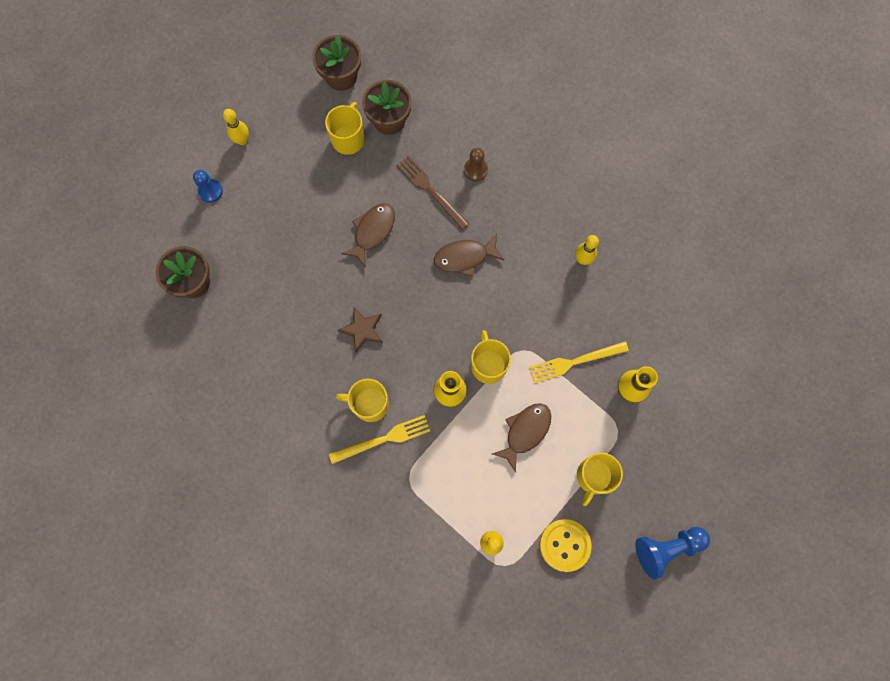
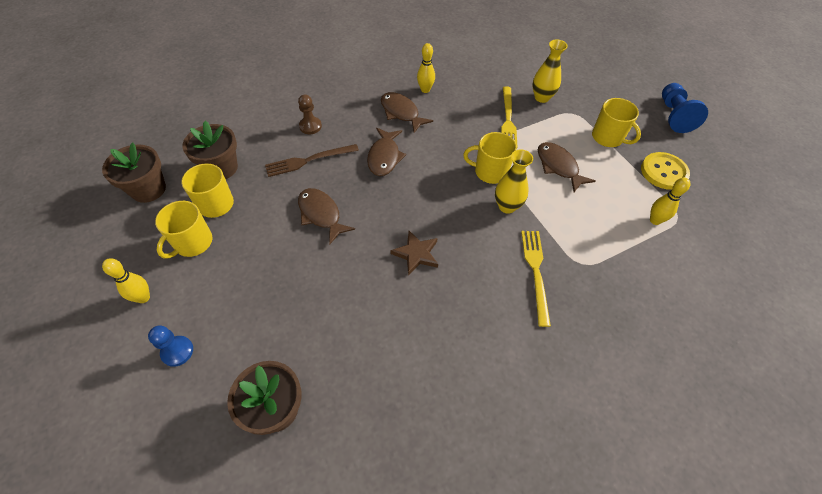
camera: 70 degrees left, 20 degrees down
(369, 404) = (495, 272): yellow mug -> yellow mug (193, 243)
(535, 248) = (401, 113): none -> brown fish

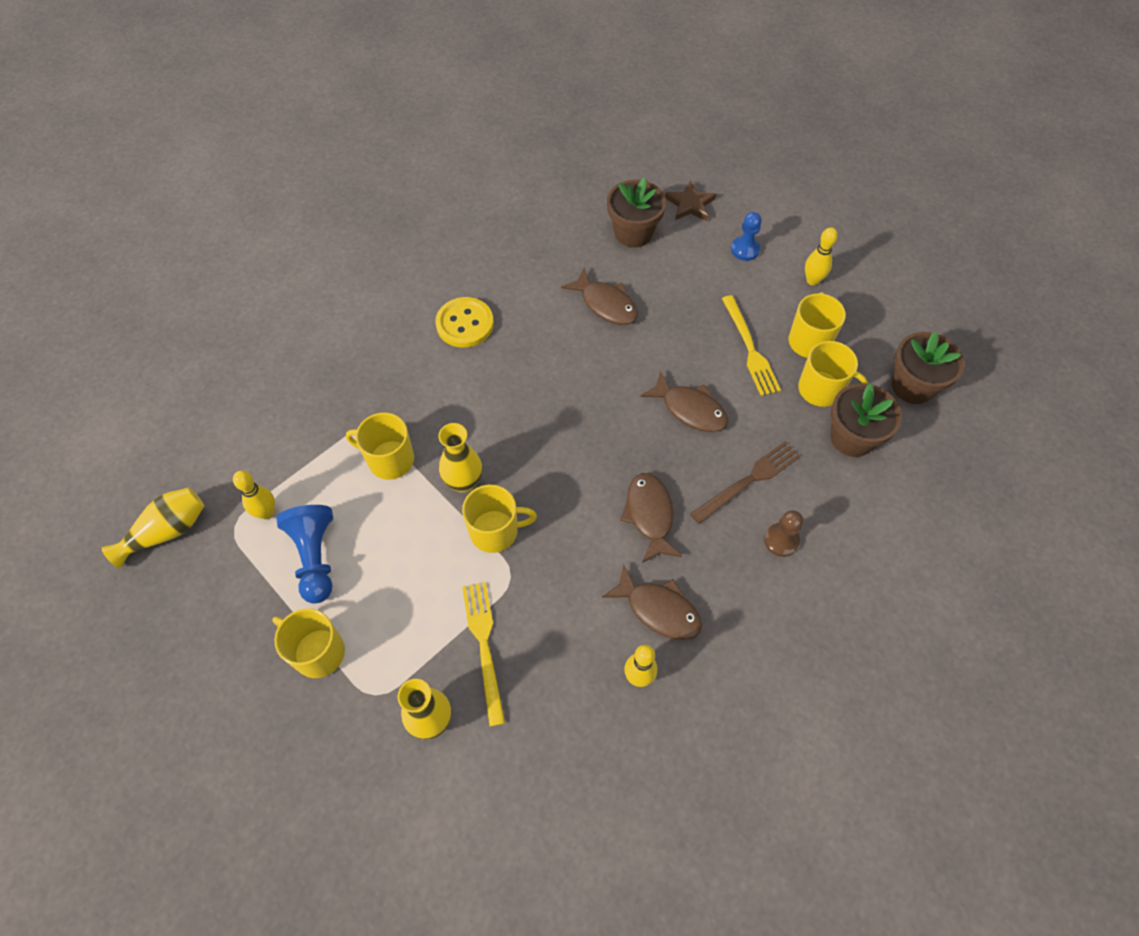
camera: 165 degrees right, 5 degrees up
(416, 254) = (560, 391): brown star -> brown star (690, 204)
(536, 272) = (419, 405): yellow fork -> yellow fork (749, 348)
(558, 166) = (397, 568): brown fish -> brown fish (606, 304)
(562, 235) = (389, 460): none -> yellow mug
(663, 172) = (238, 602): yellow button -> yellow button (465, 324)
(673, 116) = (194, 743): blue pawn -> blue pawn (315, 557)
(728, 225) = (167, 532): none -> yellow vase

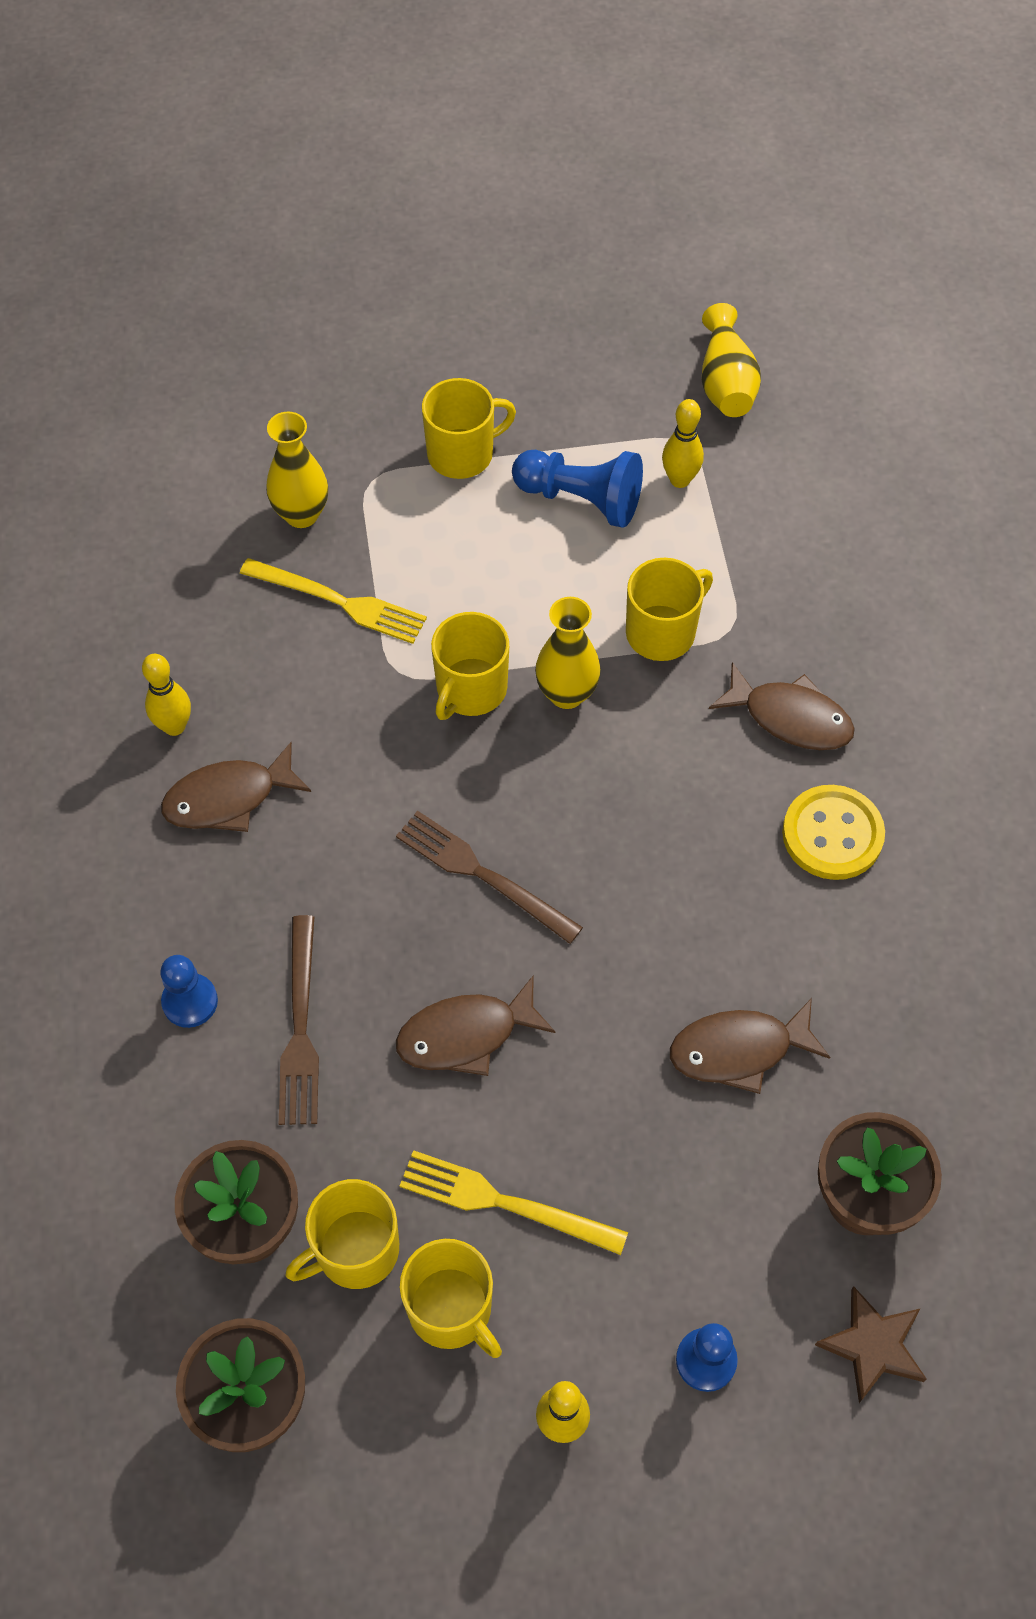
camera: 125 degrees right, 0 degrees up
(603, 454) = (483, 875): none -> brown fork
(649, 515) = (352, 871): brown fish -> brown fish (790, 717)
(781, 540) = (190, 1001): brown pawn -> blue pawn

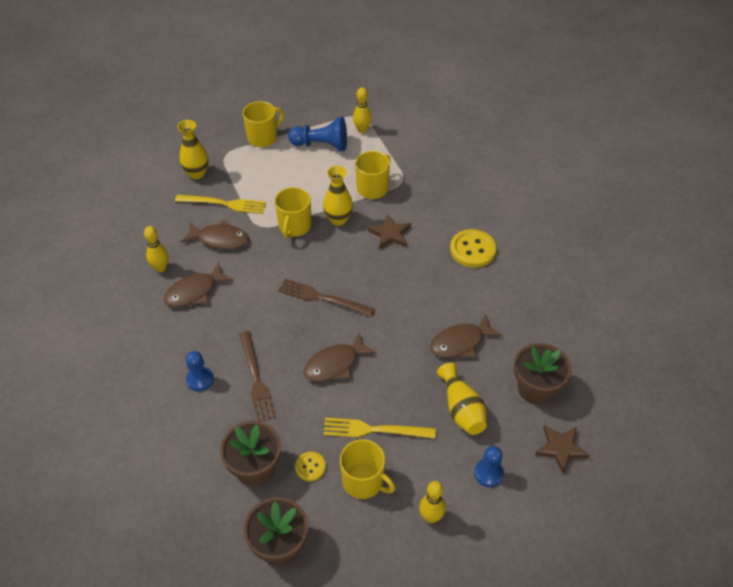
camera: 15 degrees left, 10 degrees down
(355, 1250) = (310, 467): yellow mug -> yellow button
(666, 755) = (390, 234): none -> brown star
(726, 382) = (370, 91): yellow vase -> yellow vase (461, 409)
(790, 717) = (439, 209): brown fish -> brown fish (220, 239)

